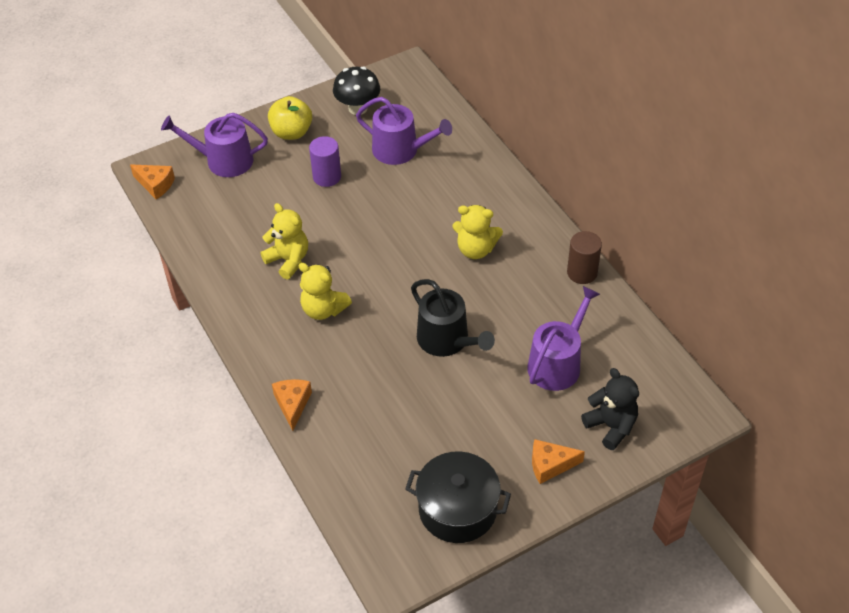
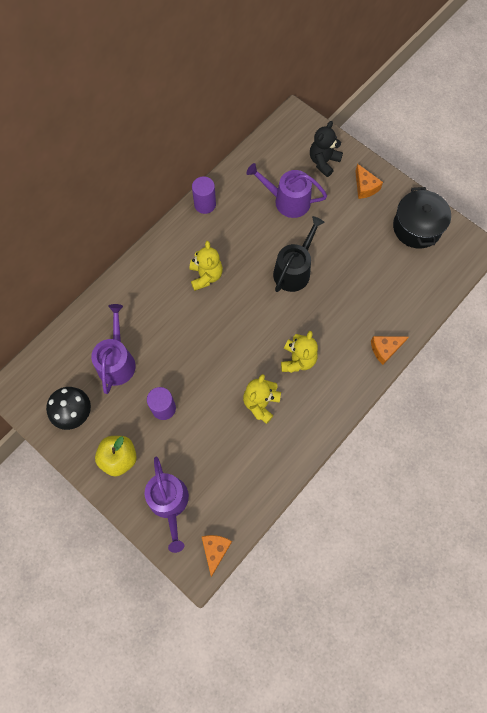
camera: 110 degrees left, 20 degrees up
(582, 272) = (205, 204): brown cylinder -> purple cylinder

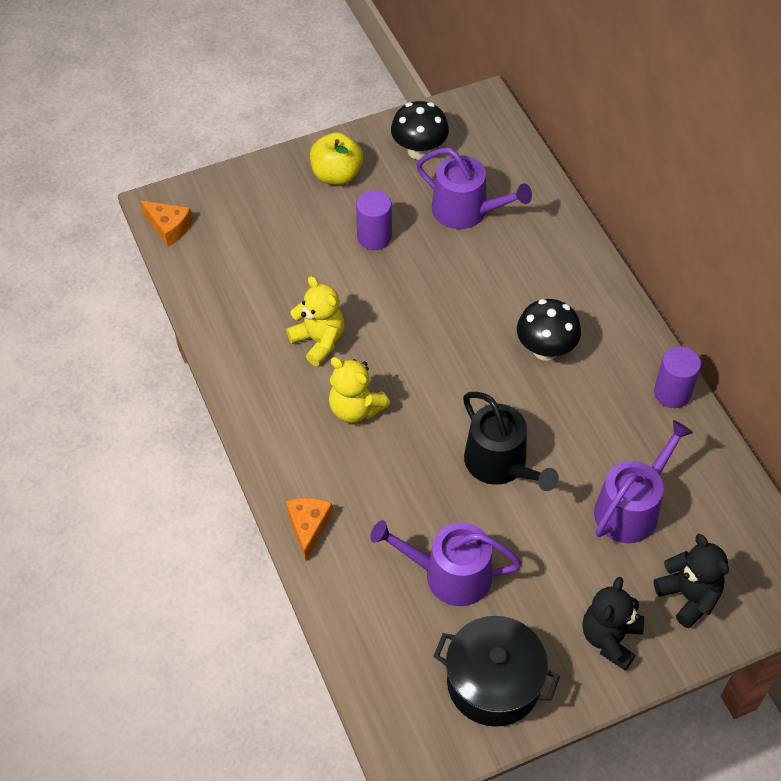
camera: 115 degrees right, 15 degrees down
(169, 503) = (252, 204): purple watering can -> purple watering can (449, 574)
(206, 276) = (545, 350): yellow teddy bear -> black mushroom
(365, 187) = (610, 638): orange cheese -> black teddy bear

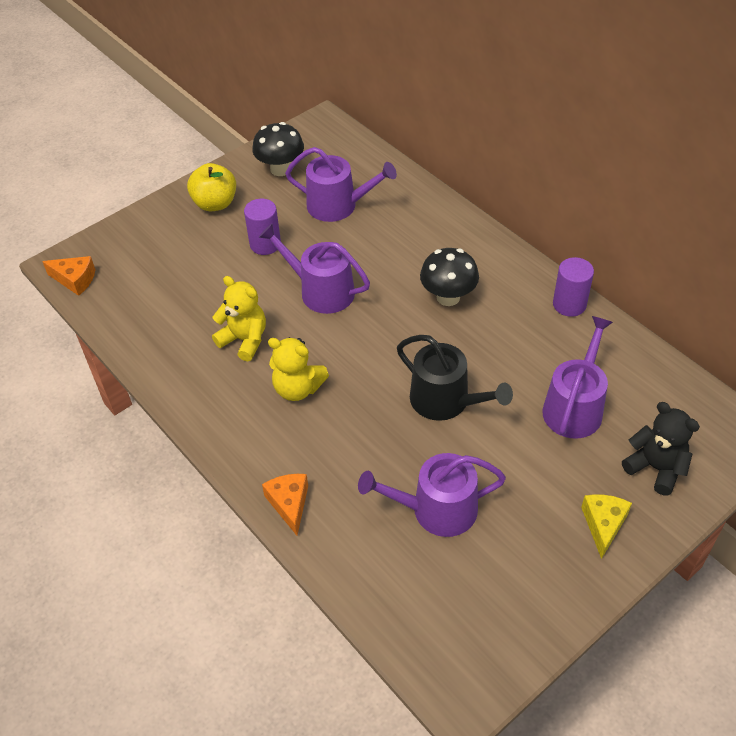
camera: 15 degrees left, 5 degrees down
(414, 306) = (321, 291): none -> purple watering can
(493, 682) = (514, 596): black pot -> none
(610, 638) = (603, 525): black teddy bear -> yellow cheese

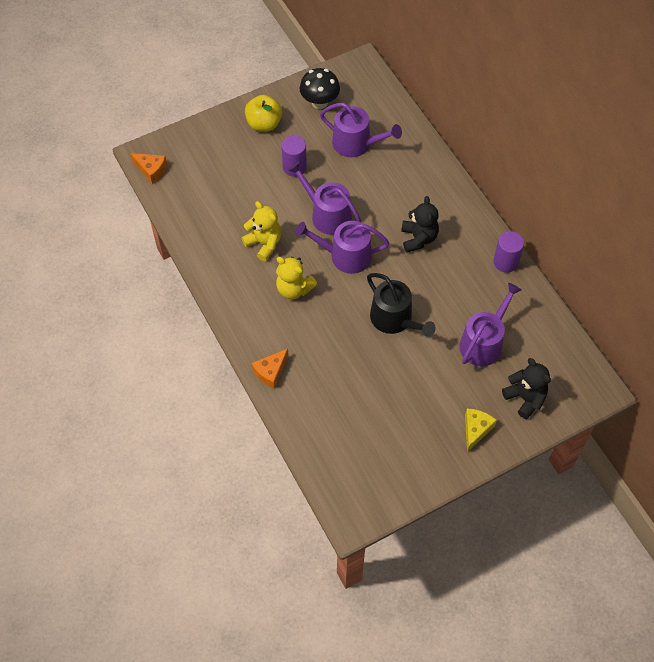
camera: 10 degrees right, 10 degrees up
(289, 504) = (270, 372): orange cheese -> orange cheese turned 135 degrees counterclockwise
(436, 510) = (367, 396): purple watering can -> purple watering can (345, 256)
(448, 297) = (418, 238): black mushroom -> black teddy bear

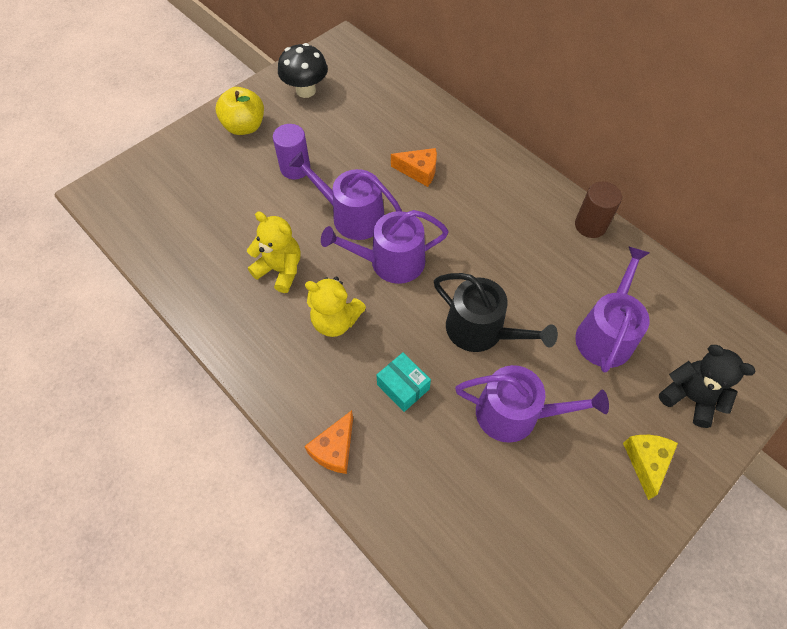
camera: 15 degrees left, 0 degrees up
(151, 170) = (110, 209): orange cheese -> orange cheese (419, 171)
(328, 344) = (403, 387): none -> turquoise box
(356, 144) = (363, 127): purple watering can -> purple watering can (515, 414)
(418, 238) = (474, 220): black teddy bear -> none
(505, 262) = (590, 225): purple cylinder -> brown cylinder

